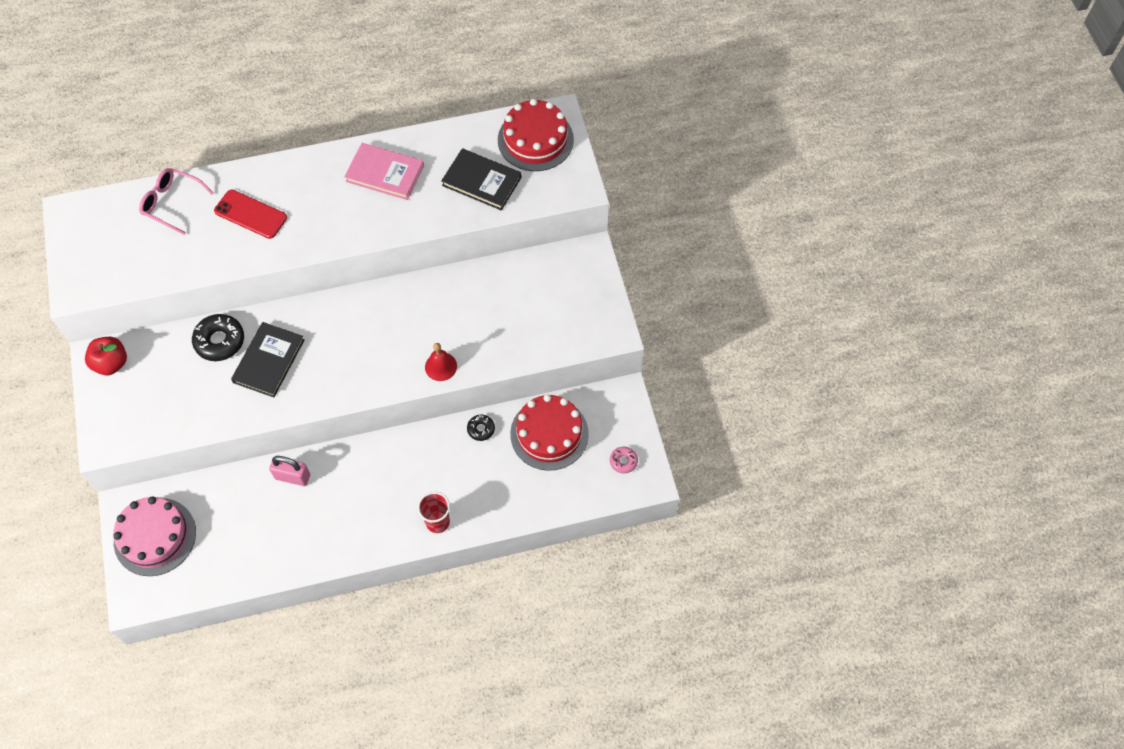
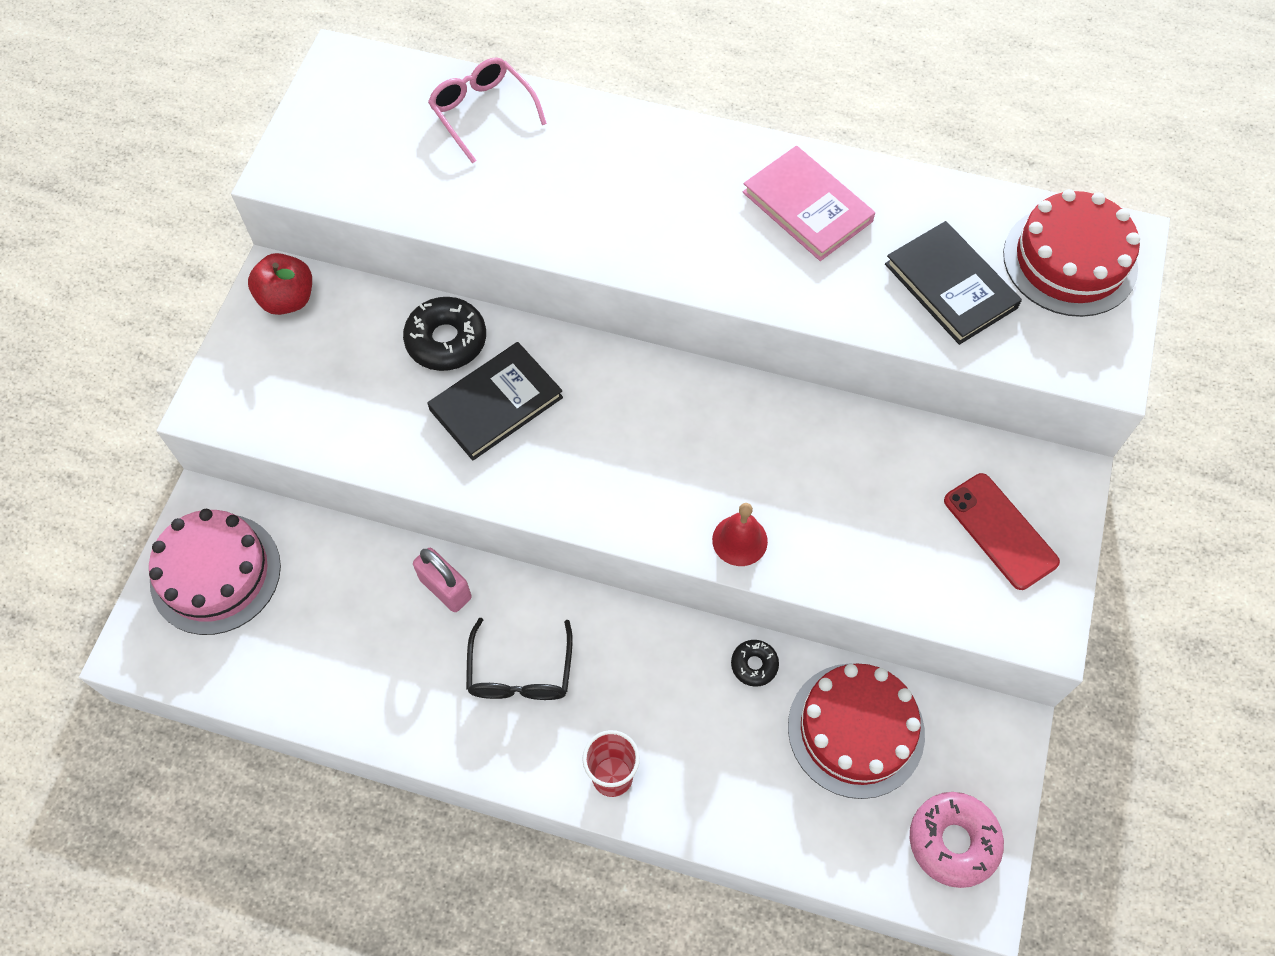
camera: 30 degrees right, 0 degrees up
(250, 214) = (580, 177): red phone -> red phone (1000, 531)
(359, 498) = (520, 673): none -> black glasses
(623, 461) = (953, 841): pink donut -> pink donut, size x1.81

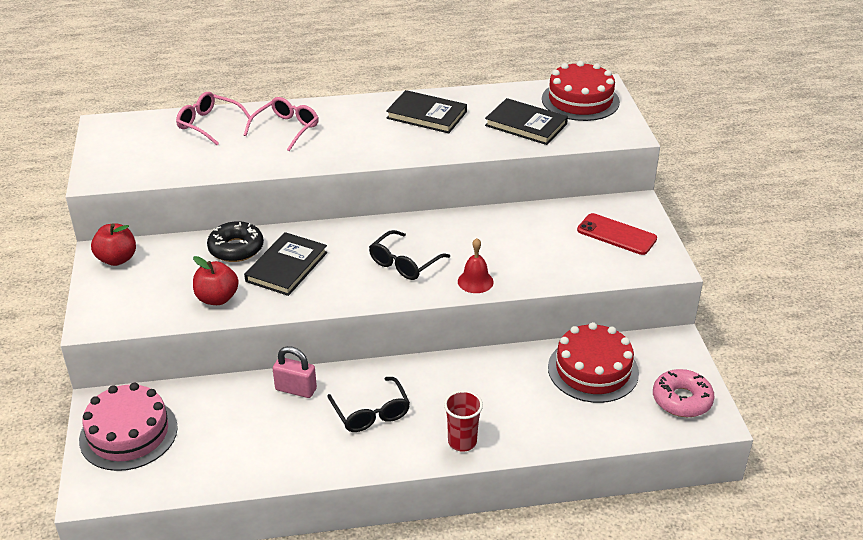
camera: 25 degrees left, 25 degrees down
(380, 427) = (217, 298): none -> red apple
(586, 162) = (286, 129): none -> pink glasses
(658, 463) = (404, 263): none -> black glasses
(754, 665) = (514, 361): black donut -> none
(807, 207) = (426, 115): pink book -> black book

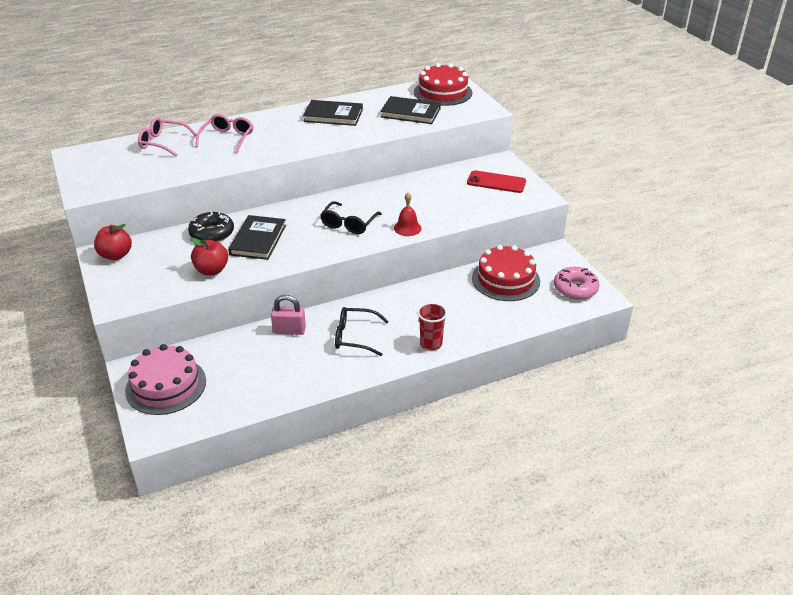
camera: 15 degrees left, 0 degrees up
(371, 413) = (354, 337): black glasses -> black glasses turned 135 degrees clockwise

